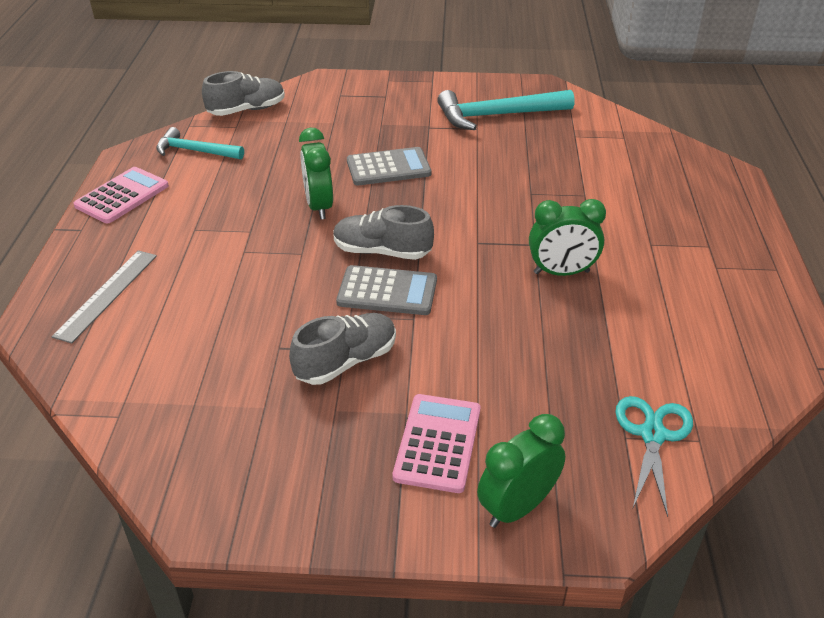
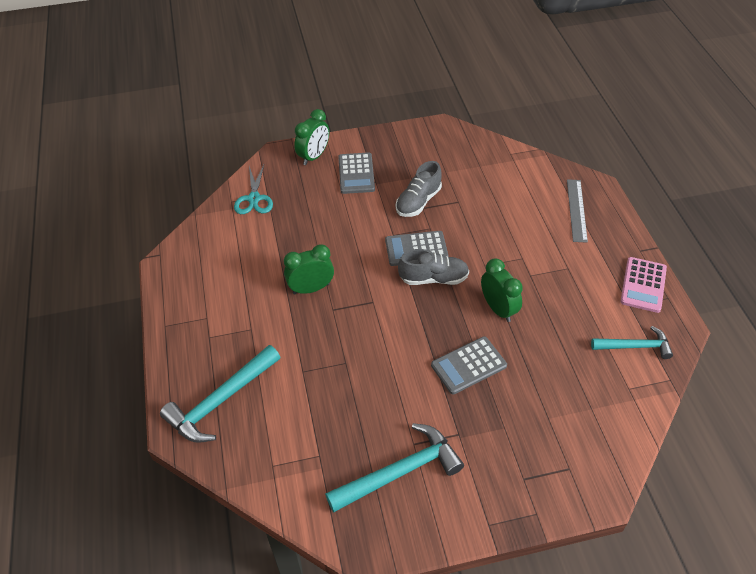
camera: 165 degrees right, 10 degrees up
(247, 110) = (638, 416): grey shoe -> none
(438, 443) = (356, 173): pink calculator -> grey calculator
(684, 187) = (221, 401): none -> turquoise hammer

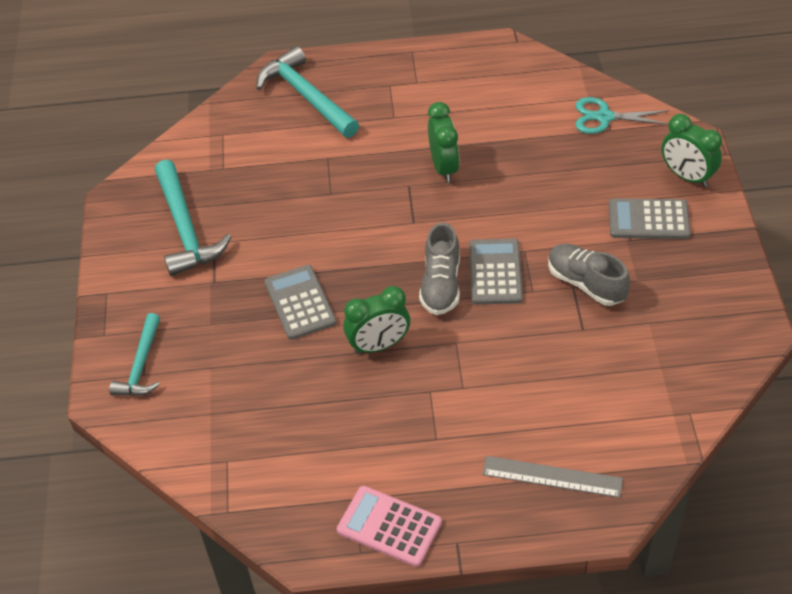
camera: 100 degrees right, 0 degrees up
(635, 346) = (287, 485): turquoise hammer -> turquoise hammer (141, 365)

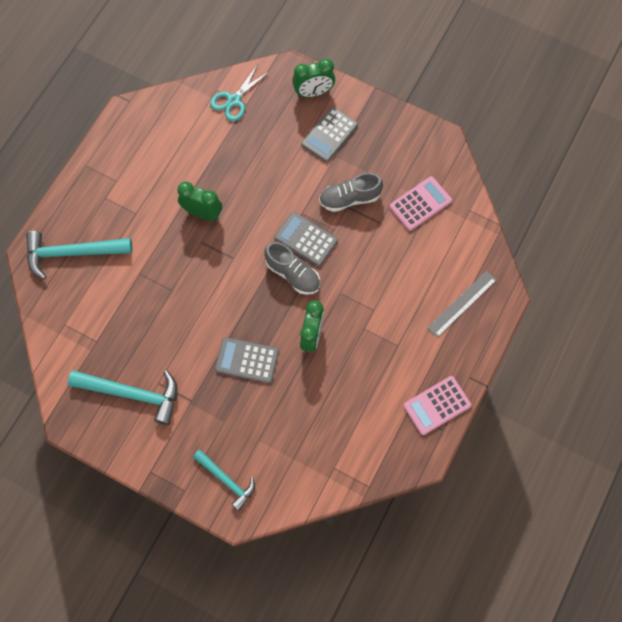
camera: 60 degrees left, 20 degrees up
(647, 356) = (420, 204): none -> pink calculator

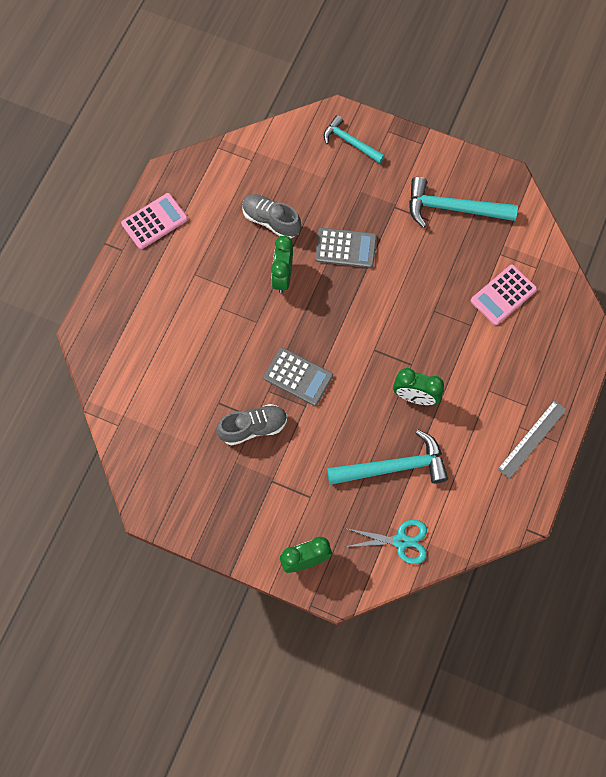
camera: 175 degrees right, 0 degrees up
(72, 253) = (546, 341): turquoise hammer -> turquoise hammer (393, 467)
(234, 100) = (401, 541): turquoise scissors -> turquoise scissors turned 60 degrees clockwise
(293, 274) = (308, 338): grey shoe -> grey shoe (271, 221)
(329, 135) = (282, 505): grey calculator -> none
(420, 204) = (173, 428): pink calculator -> pink calculator (503, 295)
(462, 304) = (128, 321): grey ruler -> grey ruler (532, 439)

